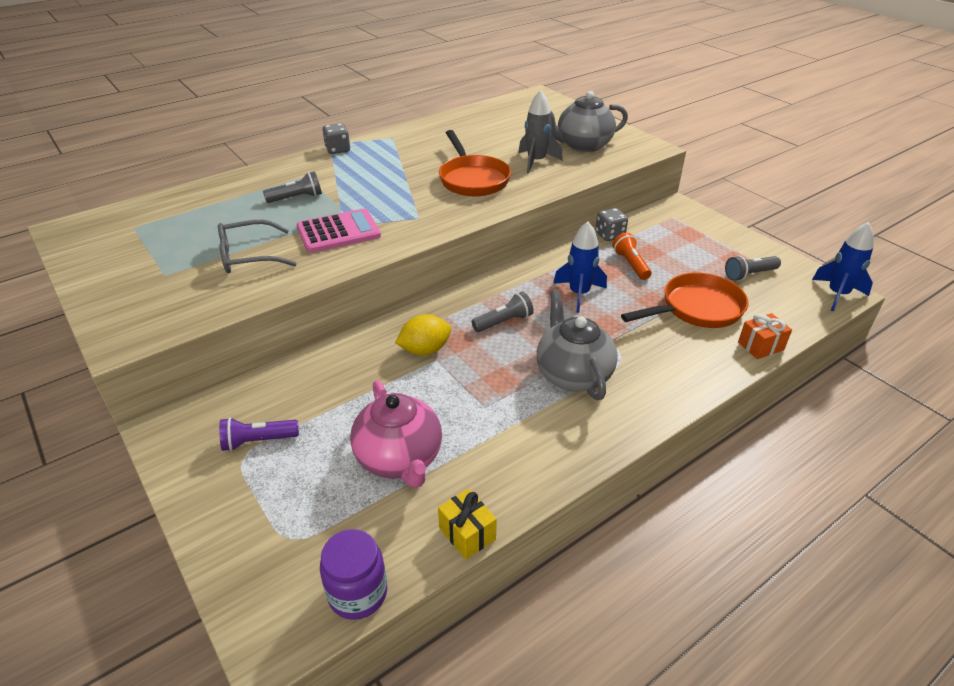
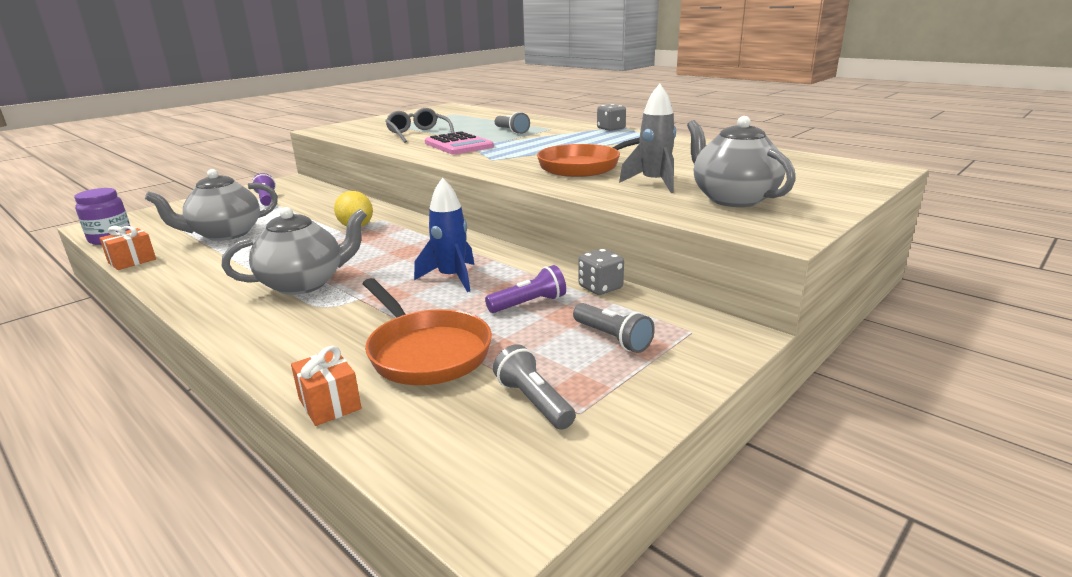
camera: 80 degrees right, 15 degrees down
(399, 459) = (225, 234): pink teapot -> grey teapot
(467, 533) = (132, 261): yellow gift -> orange gift
(504, 322) = (396, 249): grey flashlight -> grey flashlight (612, 338)
(631, 264) = (529, 304): orange flashlight -> purple flashlight
(837, 294) = (488, 513): blue rocket -> none

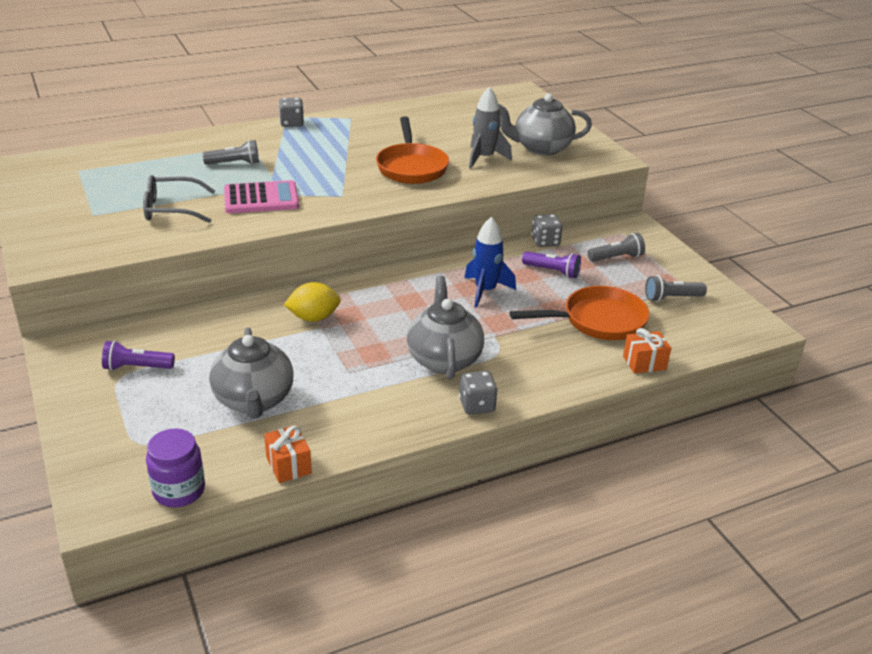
camera: 70 degrees left, 10 degrees up
(218, 313) = (476, 405): none -> grey dice
(529, 304) = (552, 271): purple flashlight -> purple flashlight turned 120 degrees clockwise

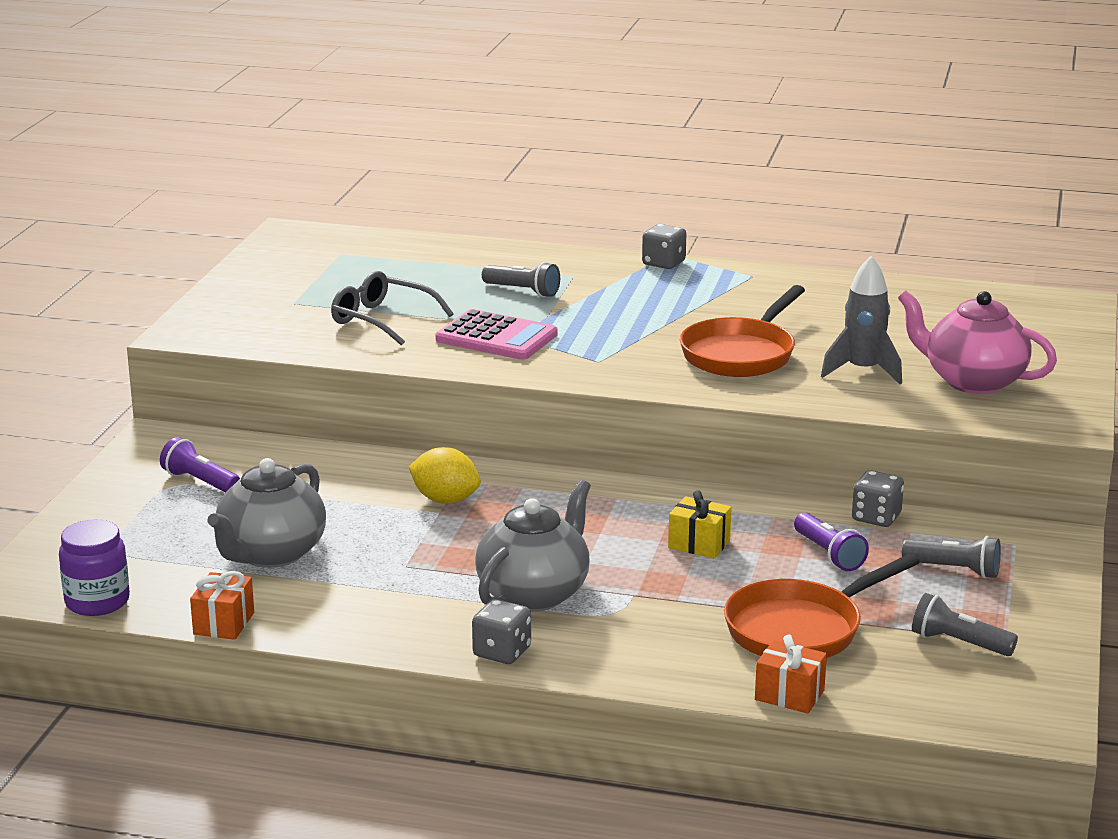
camera: 40 degrees right, 10 degrees down
(485, 291) = (699, 544): blue rocket -> yellow gift
(541, 148) = (972, 381): grey teapot -> pink teapot
(597, 321) = (801, 629): orange pan -> orange pan turned 120 degrees clockwise

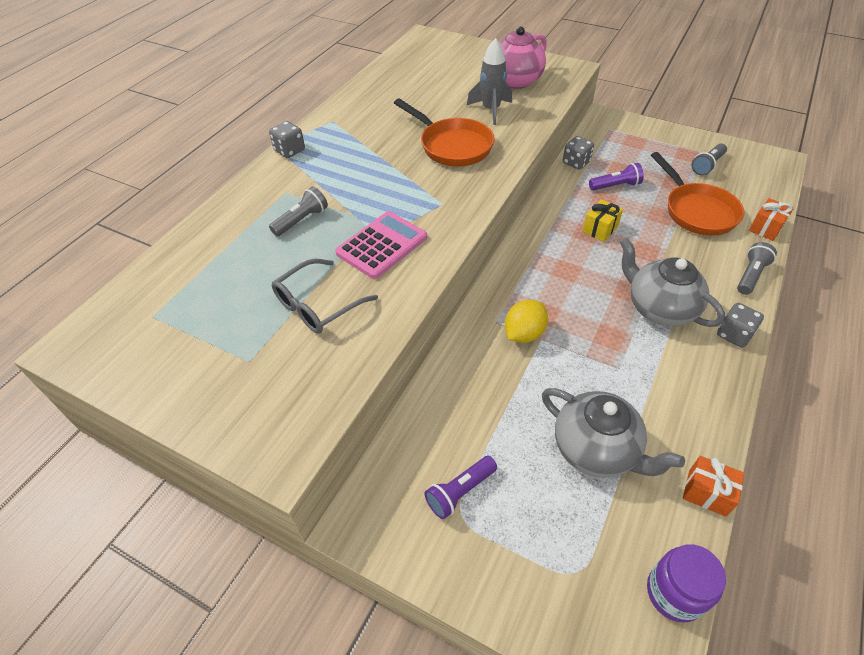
camera: 75 degrees left, 25 degrees up
(954, 570) = (634, 151): grey flashlight -> grey flashlight (750, 275)

